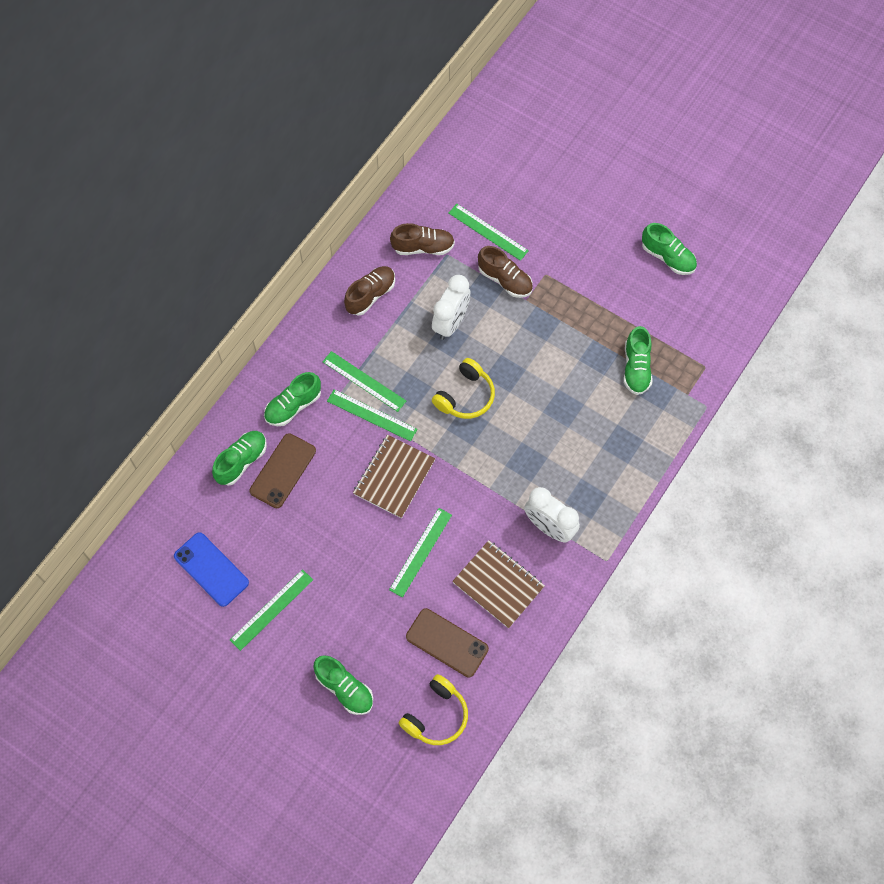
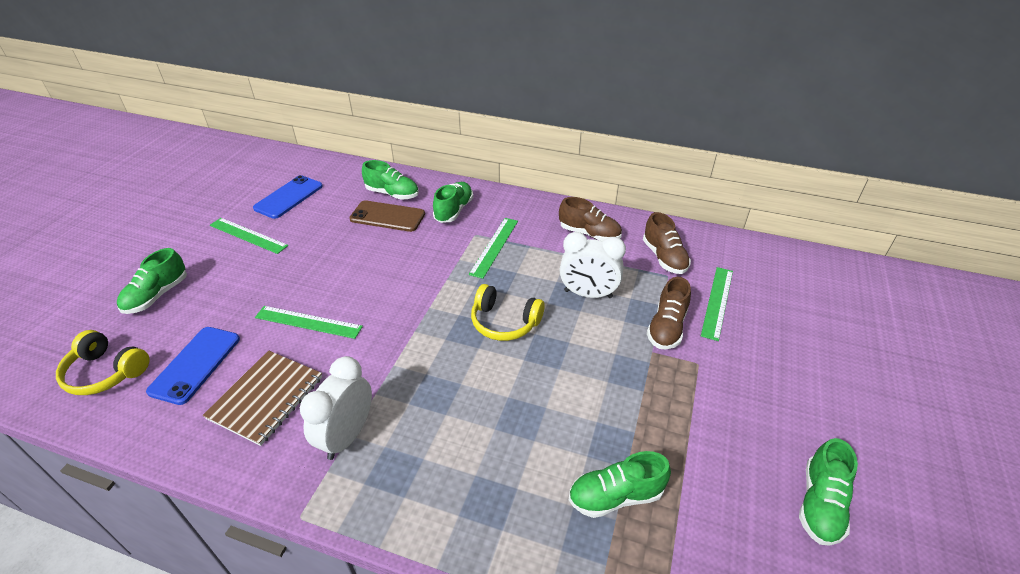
camera: 75 degrees right, 25 degrees down
(293, 406) = (454, 210): green shoe -> green shoe turned 75 degrees clockwise
(372, 415) = (459, 258): green ruler -> none
(394, 477) = (393, 286): brown notebook -> none
(447, 643) = (195, 364): brown phone -> blue phone

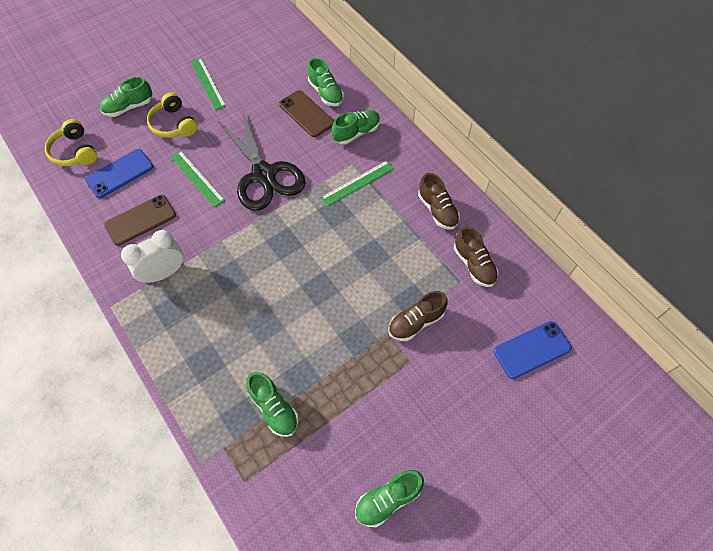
camera: 35 degrees right, 20 degrees up
(266, 398) = (140, 220): brown notebook -> brown phone
(289, 197) = (254, 60): blue phone -> blue phone (532, 350)
(388, 283) = (264, 174): none -> black scissors
(504, 322) = (312, 250): yellow headphones -> yellow headphones (174, 124)
(588, 294) = (387, 262): white clock -> none
(615, 496) = (274, 408): green shoe -> green shoe turned 150 degrees counterclockwise
(664, 257) = (474, 264): brown shoe -> brown shoe turned 45 degrees counterclockwise
(717, 302) = (474, 325): green ruler -> none

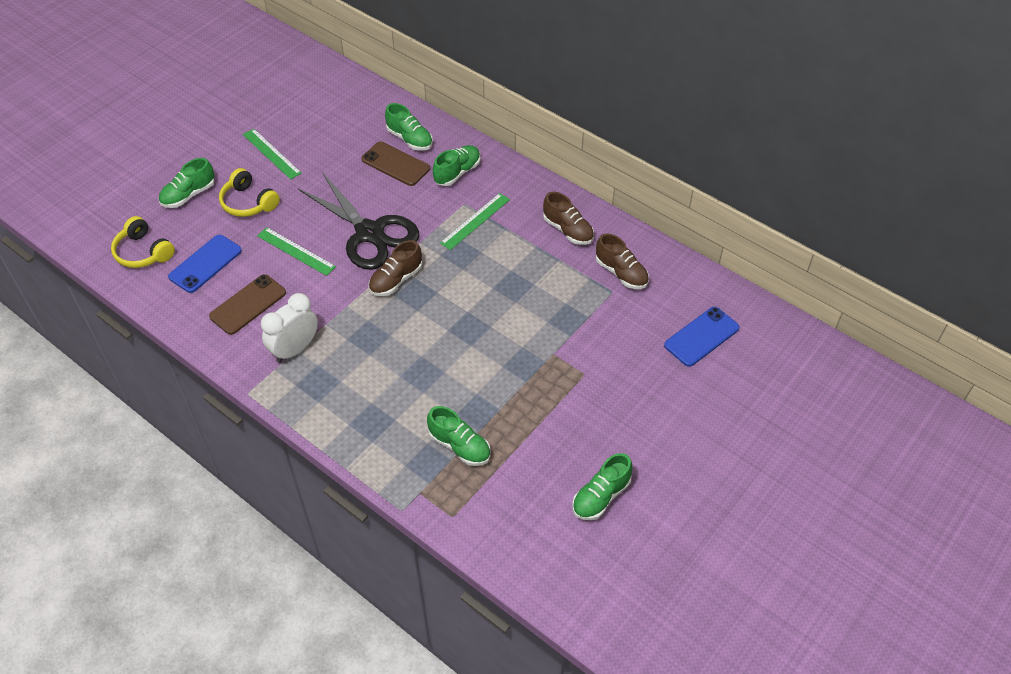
camera: 15 degrees left, 10 degrees down
(416, 322) = (579, 337): brown shoe -> brown shoe (396, 280)

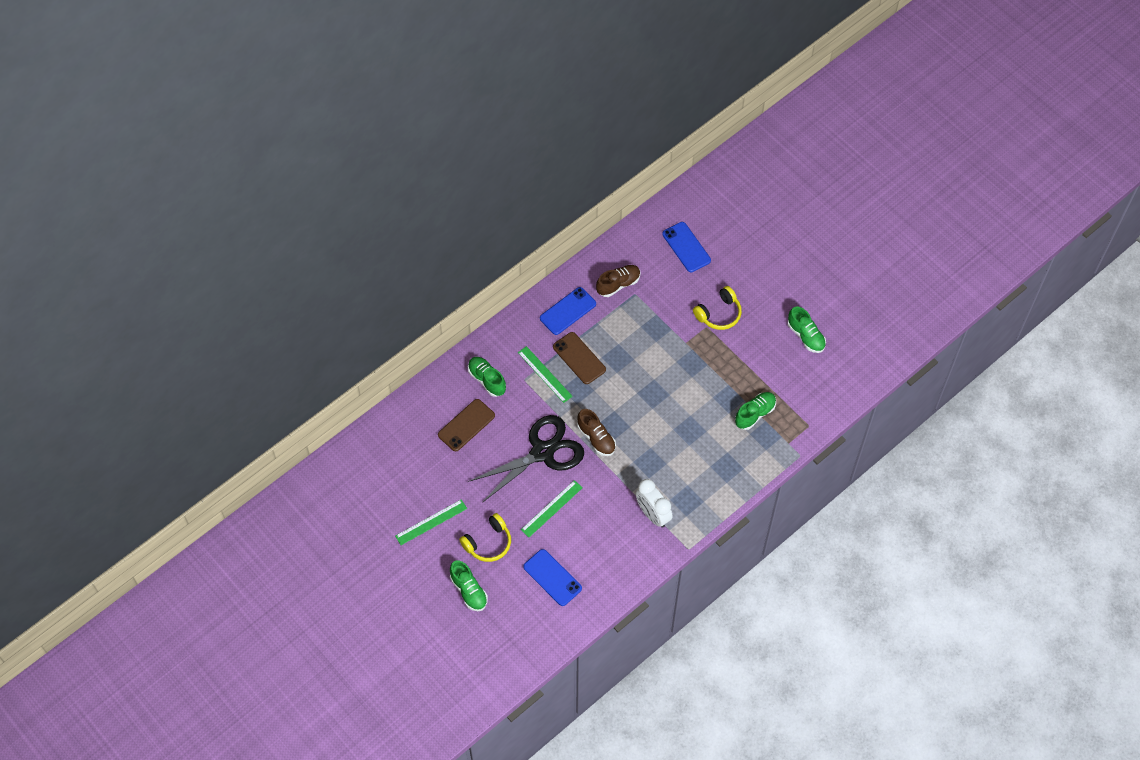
camera: 80 degrees left, 10 degrees up
(143, 252) = (530, 626): yellow headphones -> yellow headphones (719, 314)
(248, 304) = (602, 546): brown phone -> brown phone (579, 358)
(410, 139) = (438, 411): green shoe -> none
(568, 230) = (568, 311): brown shoe -> blue phone

